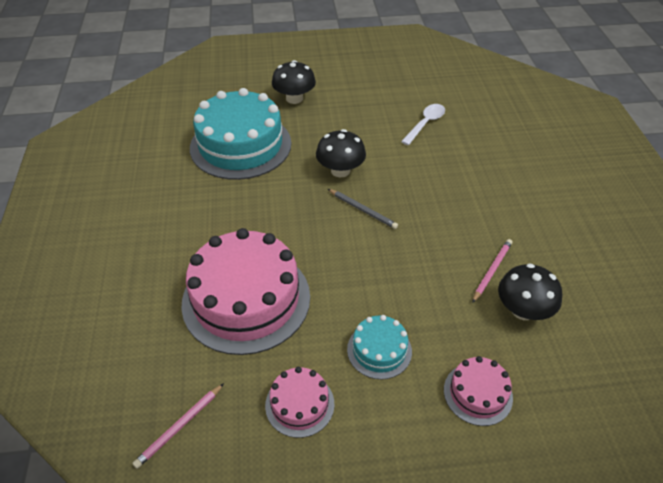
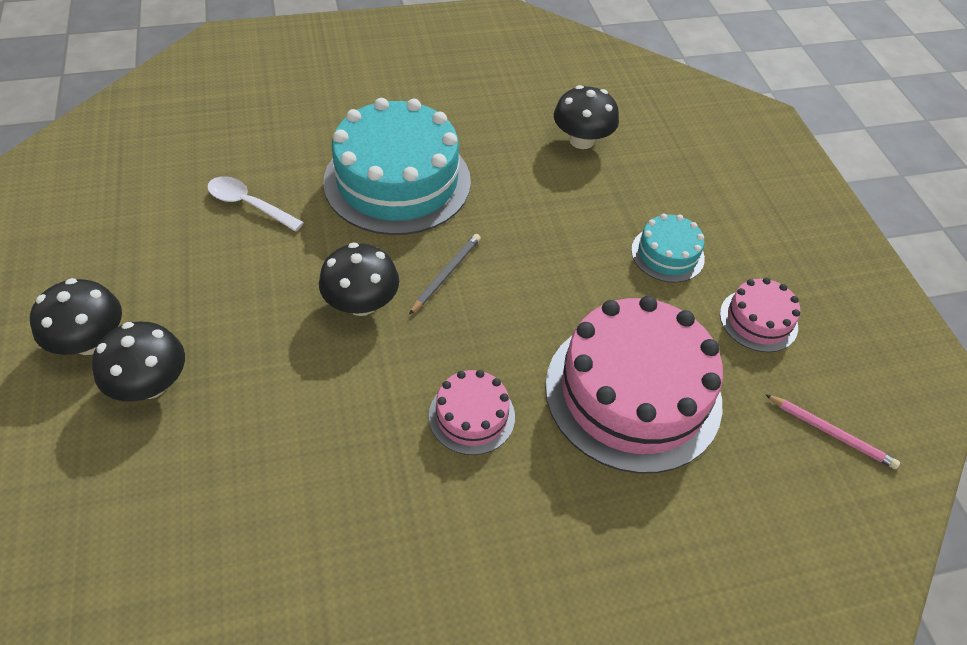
camera: 100 degrees left, 5 degrees up
(240, 145) = (293, 455): turquoise cake -> turquoise cake (397, 181)
(324, 79) = (90, 341): none -> black mushroom
(478, 393) = (692, 180): pink cake -> pink cake (471, 416)
(492, 271) = (532, 158): pink pencil -> none

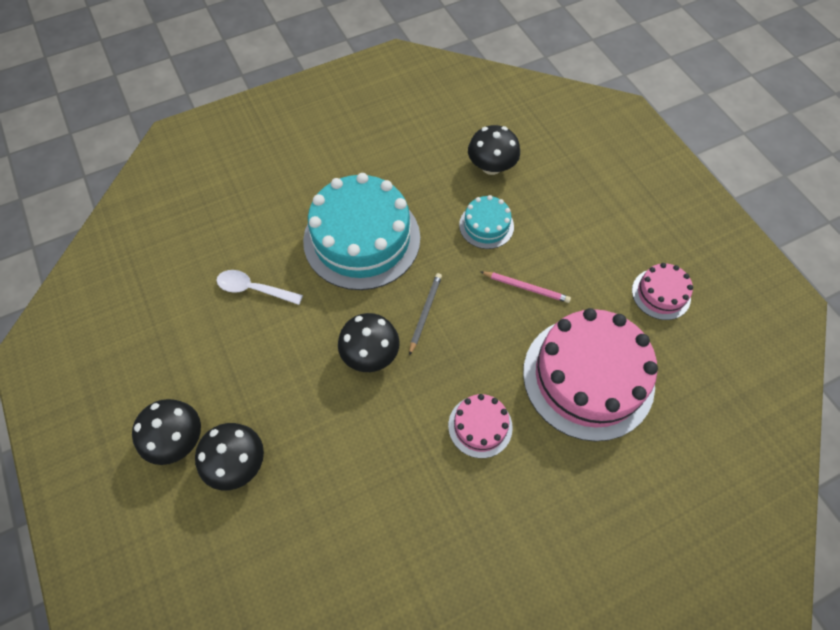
camera: 10 degrees left, 10 degrees up
(667, 254) = (582, 254): turquoise cake -> turquoise cake (486, 225)
(831, 433) = (731, 373): pink pencil -> pink pencil (526, 287)

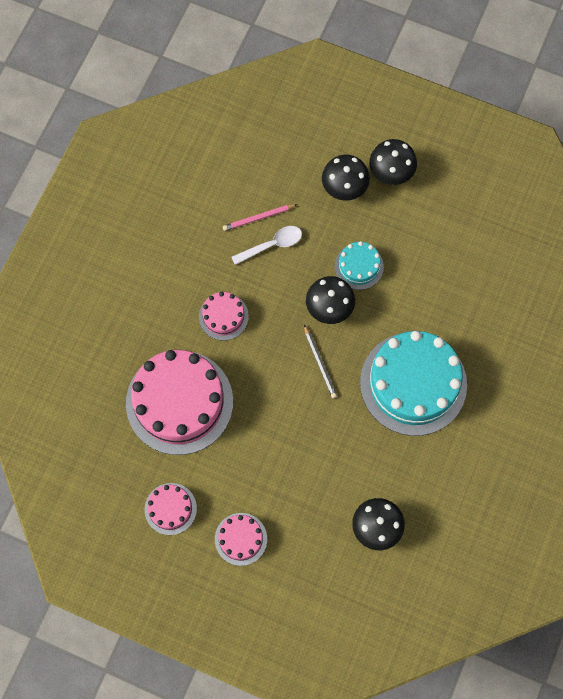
camera: 140 degrees right, 10 degrees up
(253, 289) = (446, 289): white spoon -> white spoon (272, 245)
(486, 225) = (336, 467): turquoise cake -> turquoise cake (359, 266)
(526, 287) = (268, 437): pink pencil -> pink pencil (258, 218)
(612, 231) = (241, 539): none -> pink cake

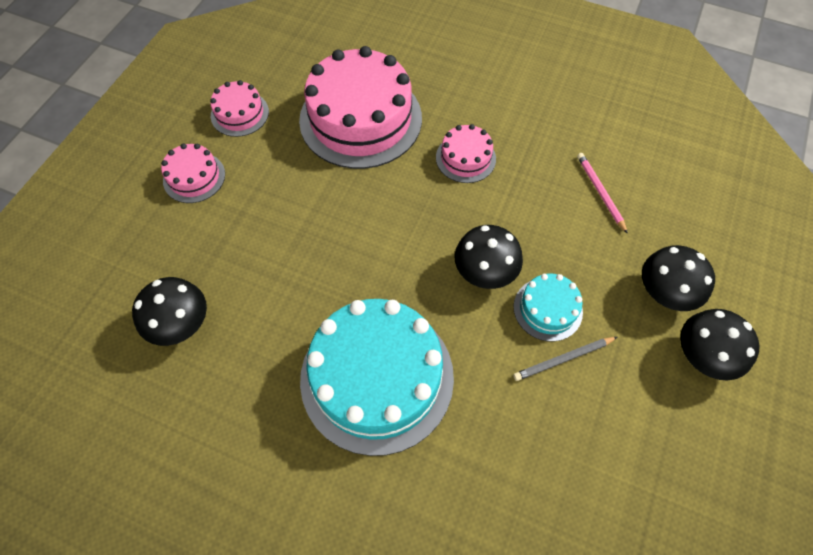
camera: 90 degrees right, 10 degrees down
(272, 245) = (565, 207): white spoon -> none
(320, 363) = (407, 260): grey pencil -> grey pencil (563, 359)

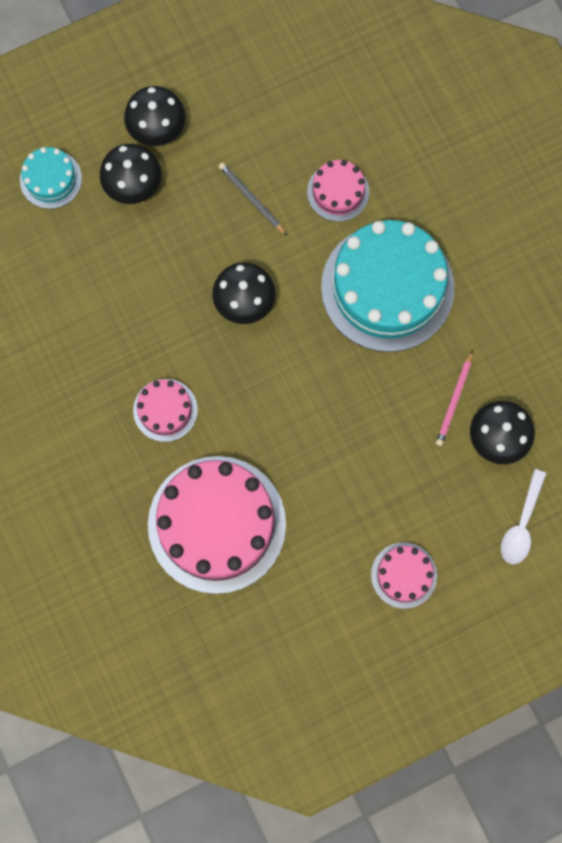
camera: 140 degrees left, 15 degrees up
(116, 273) = (521, 524): none -> white spoon
(239, 114) = (318, 619): pink cake -> pink cake (338, 192)
(547, 309) = (227, 239): turquoise cake -> turquoise cake (51, 179)
(563, 359) = (251, 199): grey pencil -> grey pencil turned 150 degrees counterclockwise
(600, 192) = (92, 293): pink pencil -> pink pencil (454, 400)

